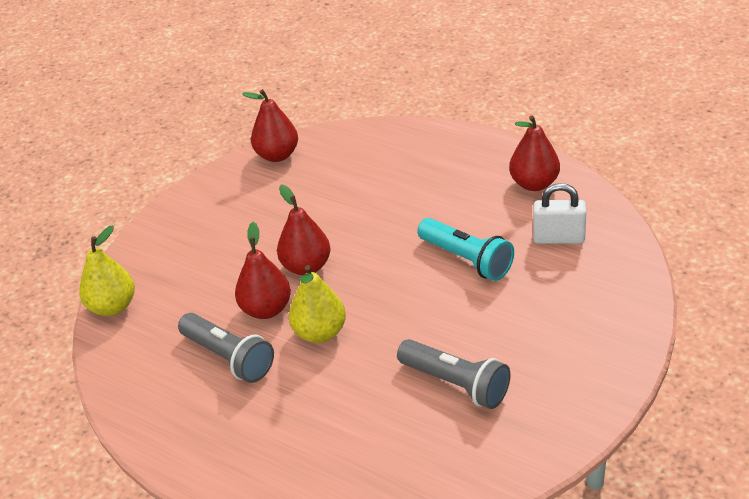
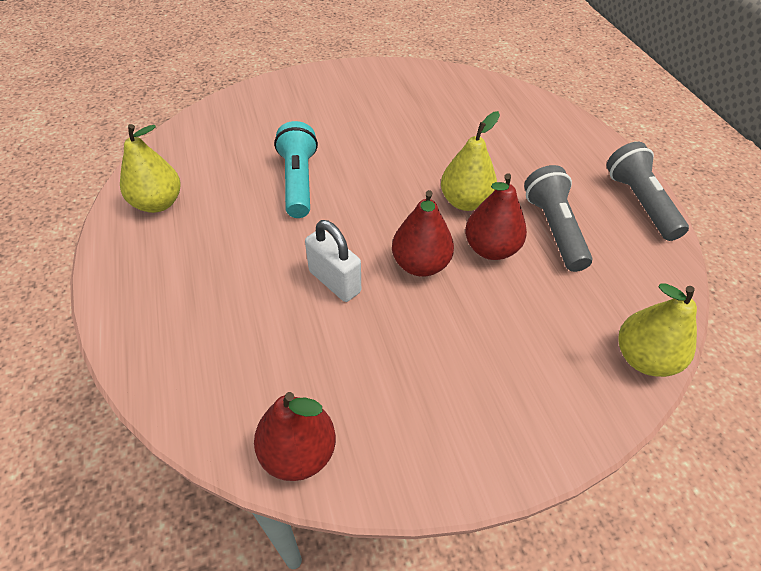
camera: 145 degrees left, 10 degrees up
(456, 384) = (413, 118): grey flashlight -> grey flashlight (639, 202)
(534, 184) = (158, 203): red pear -> yellow pear
(559, 238) = (221, 153): white padlock -> white padlock (334, 282)

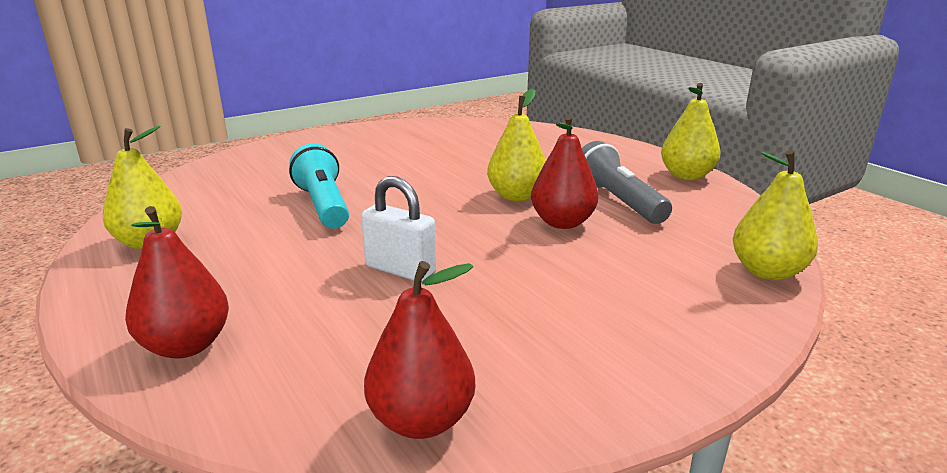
camera: 15 degrees left, 25 degrees down
(420, 264) = (493, 243): red pear -> red pear (186, 345)
(639, 202) = (686, 176): grey flashlight -> yellow pear

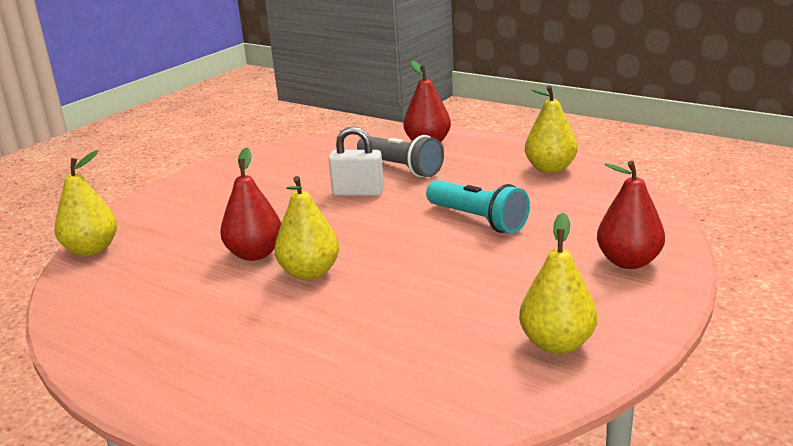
camera: 160 degrees right, 0 degrees up
(421, 420) = (293, 149): red pear -> red pear (628, 262)
(617, 201) = (203, 291): grey flashlight -> grey flashlight (401, 168)
(686, 176) = (110, 357): yellow pear -> yellow pear (557, 344)

